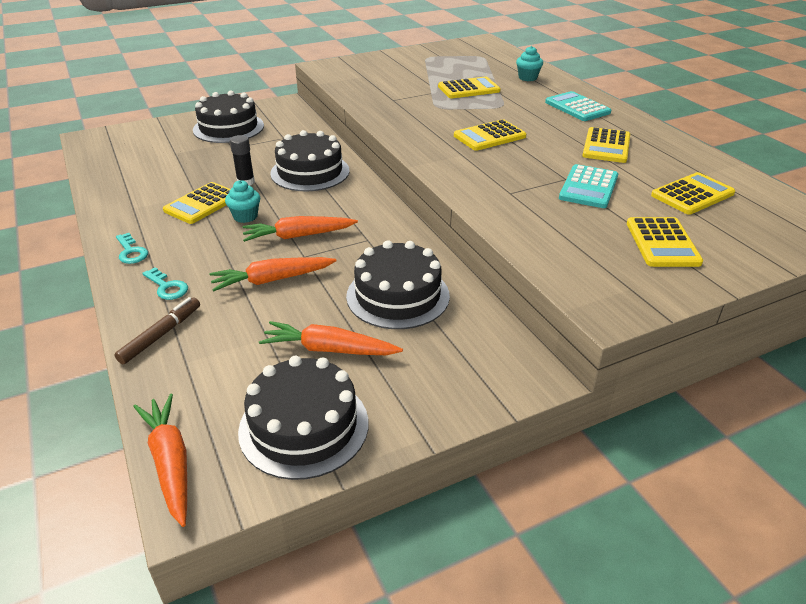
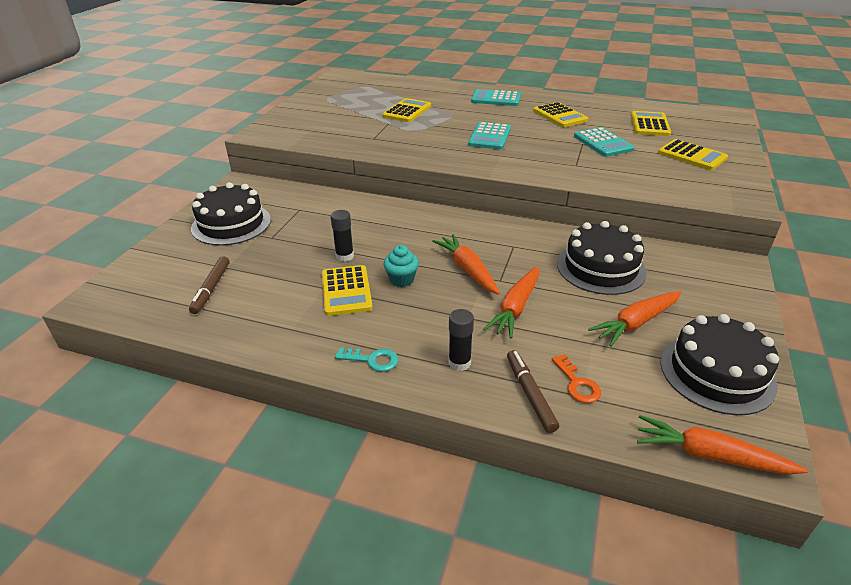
camera: 45 degrees left, 0 degrees up
(144, 161) = (211, 289): none -> brown marker
(167, 287) = (459, 362): turquoise key -> black glue stick
(199, 352) = (577, 384): none -> orange key
(298, 236) = (467, 270): orange carrot -> orange carrot turned 120 degrees clockwise
(310, 172) = (378, 223): black cake -> none
(489, 136) = (489, 137): yellow calculator -> turquoise calculator
(527, 78) = (427, 90): turquoise cupcake -> none

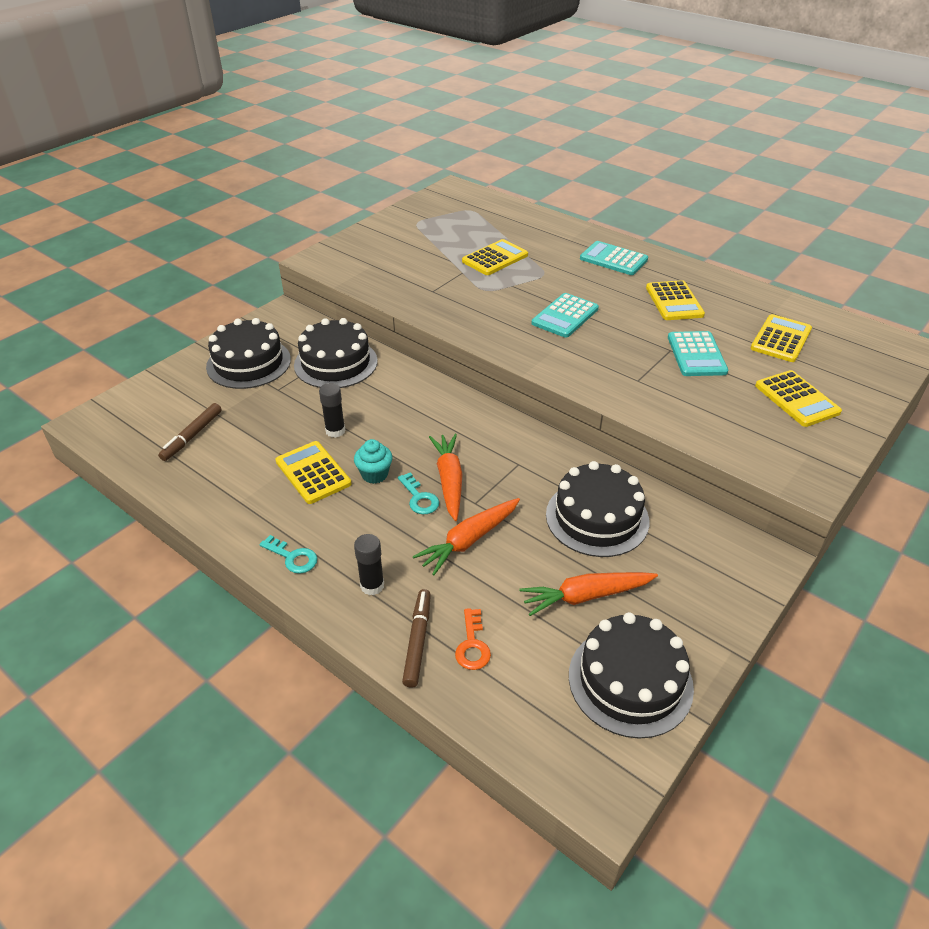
camera: 20 degrees right, 5 degrees up
(311, 209) = (336, 363): none -> black cake
(346, 291) = (313, 473): yellow calculator -> yellow calculator turned 135 degrees clockwise
(452, 288) = (419, 498): none -> turquoise key
(710, 456) = (550, 765): orange carrot -> none

